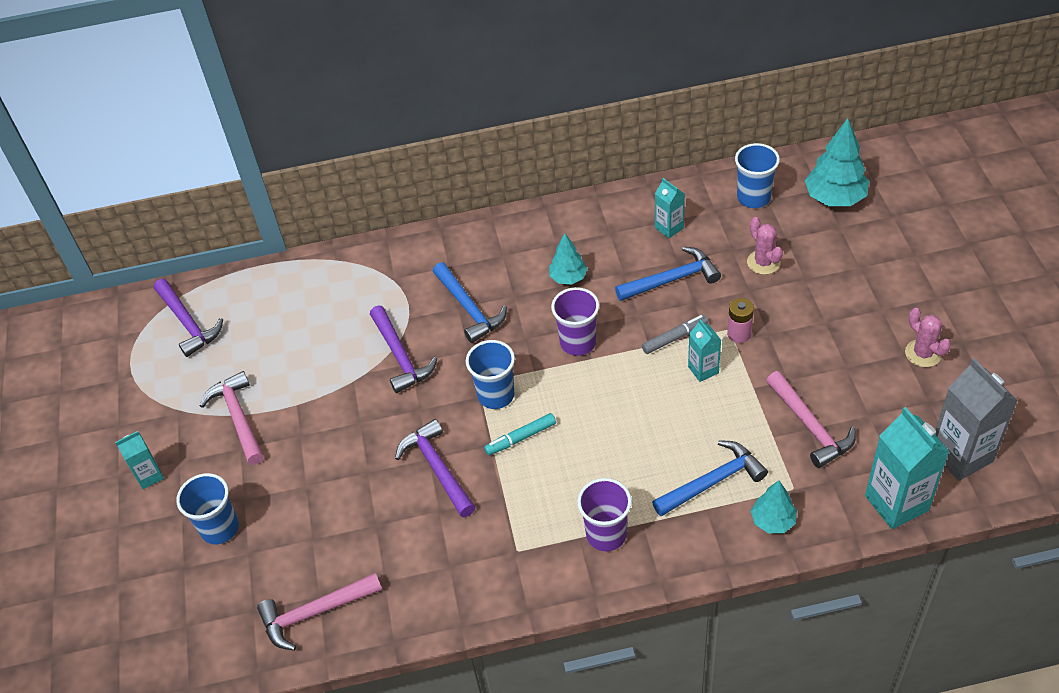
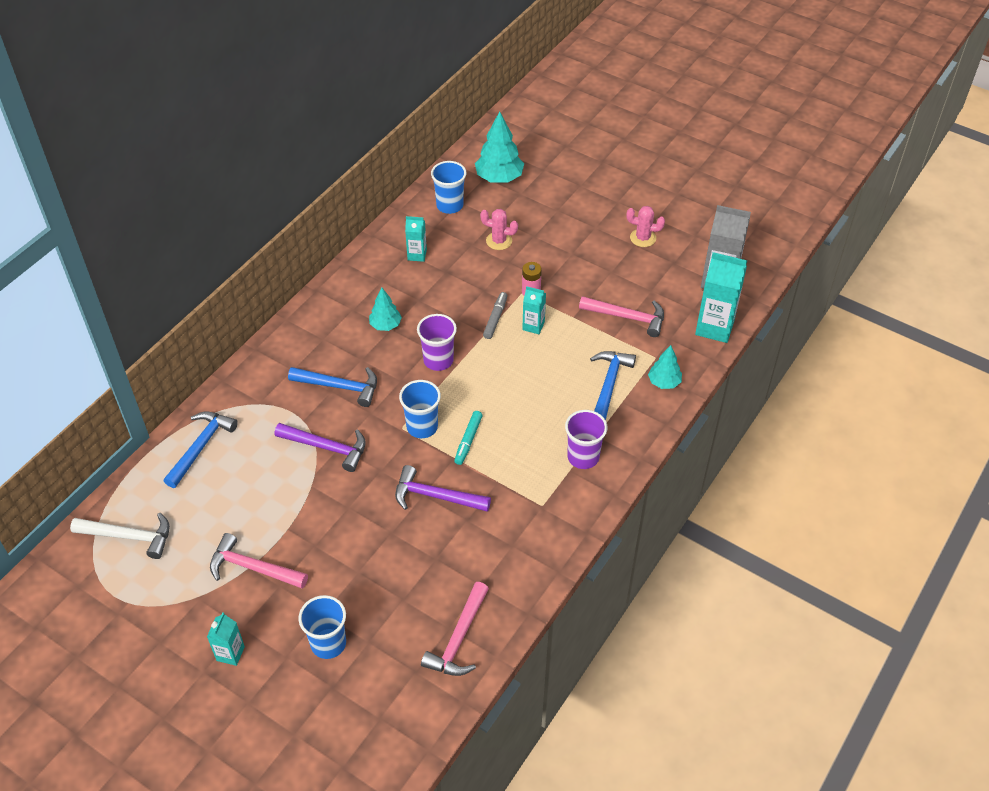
camera: 50 degrees left, 0 degrees up
(188, 323) = (129, 536): purple hammer -> white hammer
(672, 279) = (454, 285): blue hammer -> blue hammer (201, 447)

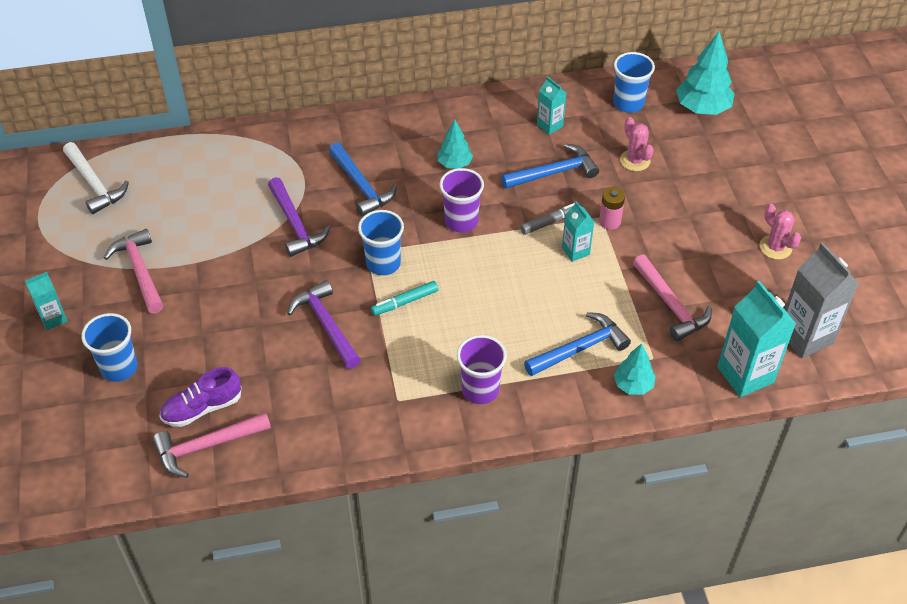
camera: 45 degrees right, 0 degrees up
(201, 447) = (213, 157): blue hammer -> blue hammer (554, 173)
(423, 618) = (202, 408): none -> purple shoe

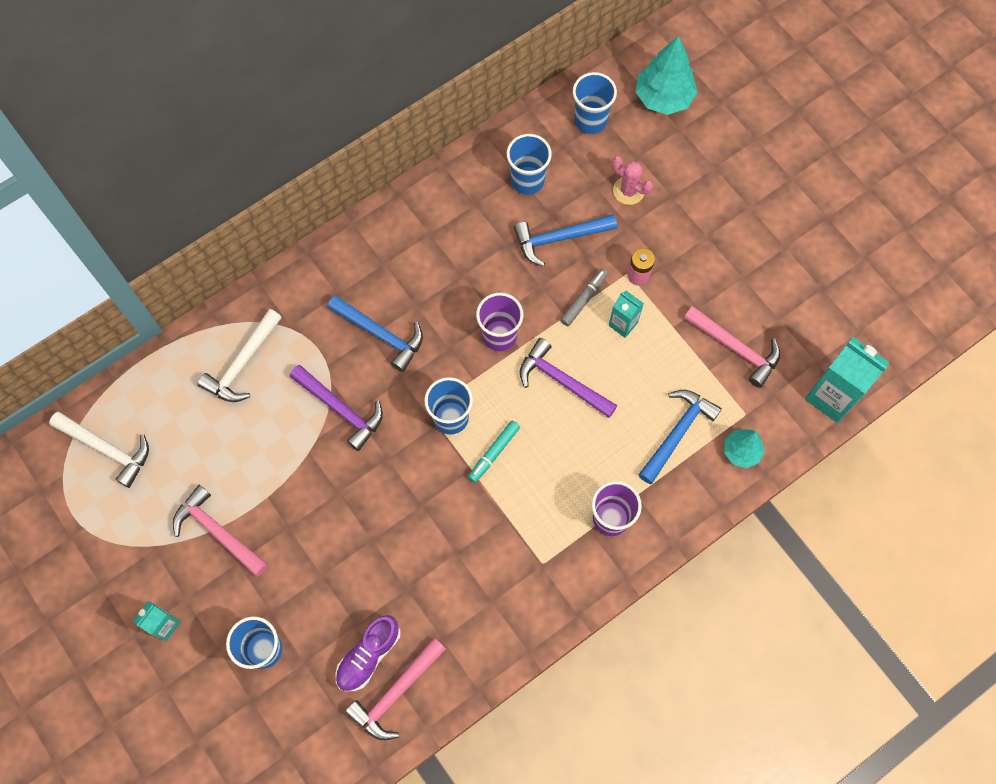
camera: 25 degrees left, 20 degrees up
(237, 166) = (242, 363): none -> white hammer
(326, 325) = (434, 511): purple hammer -> purple hammer (562, 381)
(454, 164) = (458, 268): turquoise tree -> none
(549, 125) = (527, 180): turquoise carton -> blue cup
(554, 173) = (559, 238): blue hammer -> blue hammer turned 150 degrees counterclockwise
(775, 247) = (800, 241): pink cactus -> none
(805, 337) = (865, 331): grey carton -> none

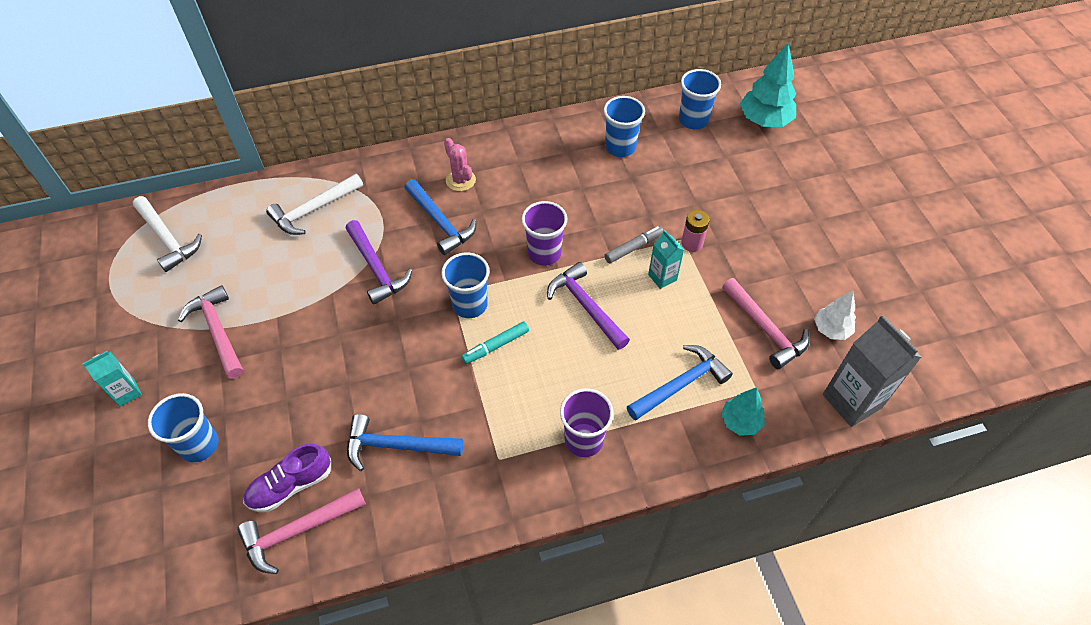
camera: 20 degrees right, 15 degrees down
(559, 238) = (630, 196): blue hammer -> blue hammer (397, 446)
(628, 190) = (707, 178): pink cactus -> pink cactus (460, 180)
(795, 328) = (831, 329): none -> white tree
(832, 396) = (852, 401): turquoise carton -> grey carton

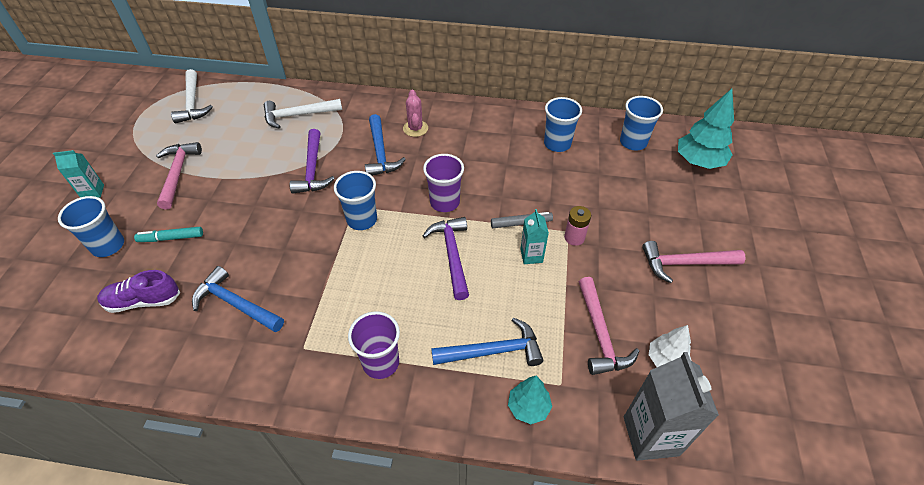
camera: 25 degrees right, 5 degrees down
(298, 531) = (123, 337): pink hammer -> pink hammer (685, 263)
(496, 346) = (360, 258): turquoise marker -> turquoise marker (171, 238)

